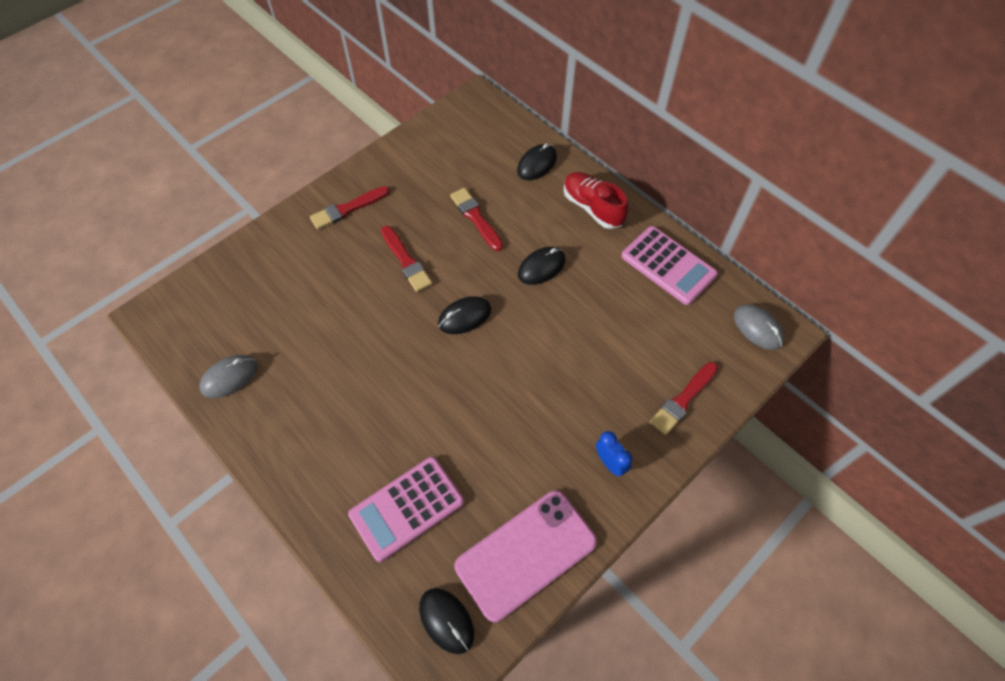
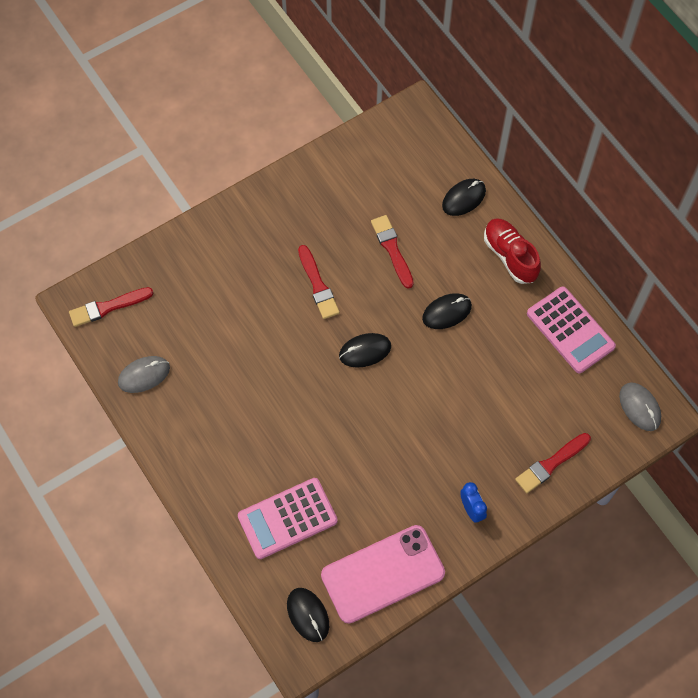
camera: 10 degrees right, 5 degrees up
(347, 209) = (268, 220): red brush -> red brush (108, 307)

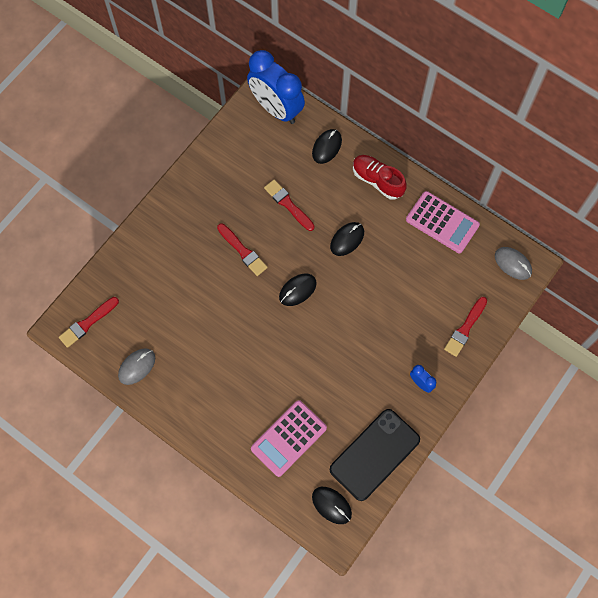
camera: 20 degrees left, 5 degrees up
(382, 574) = (374, 454): pink phone -> black phone
(420, 136) = (276, 108): none -> blue clock

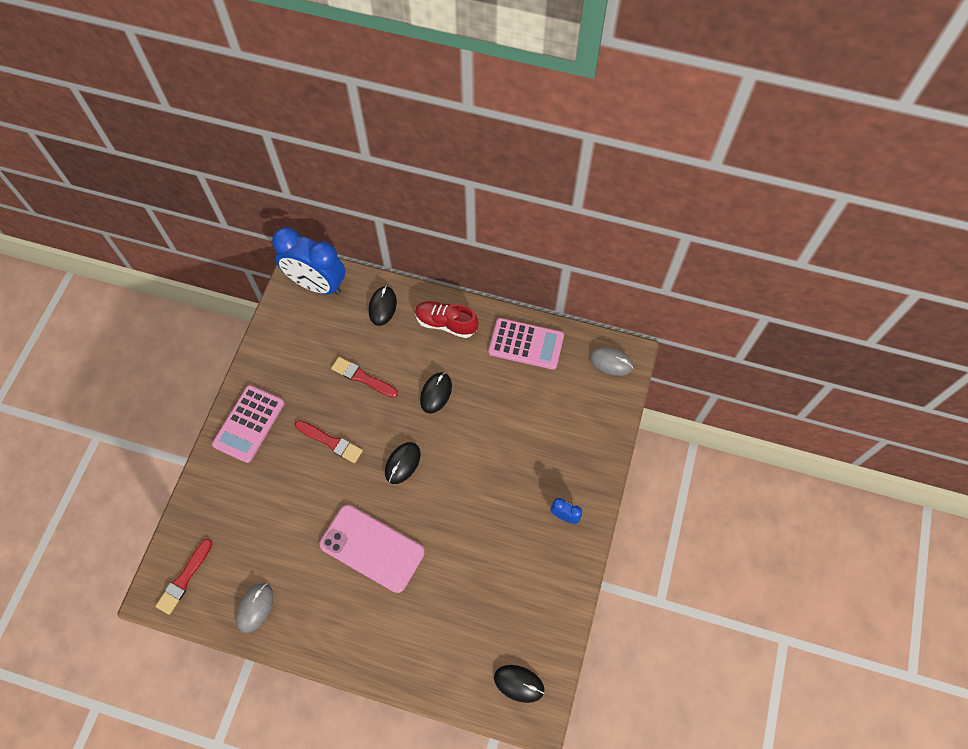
camera: 20 degrees left, 5 degrees down
(248, 352) = (372, 548): none -> pink phone
(289, 438) = (447, 626): pink calculator -> pink calculator (249, 424)
(374, 454) = (544, 610): black phone -> none
(465, 328) = (588, 443): red brush -> none

